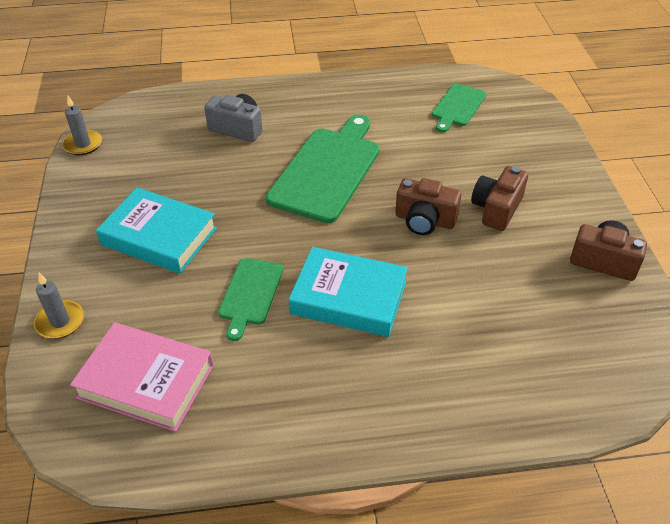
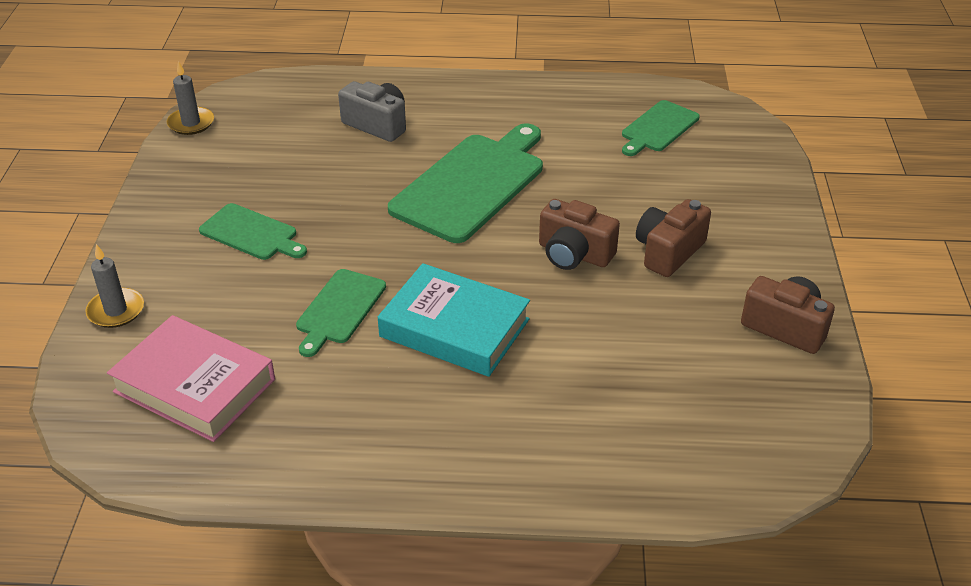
camera: 10 degrees right, 5 degrees down
(159, 236) = (251, 234): turquoise book -> green cutting board

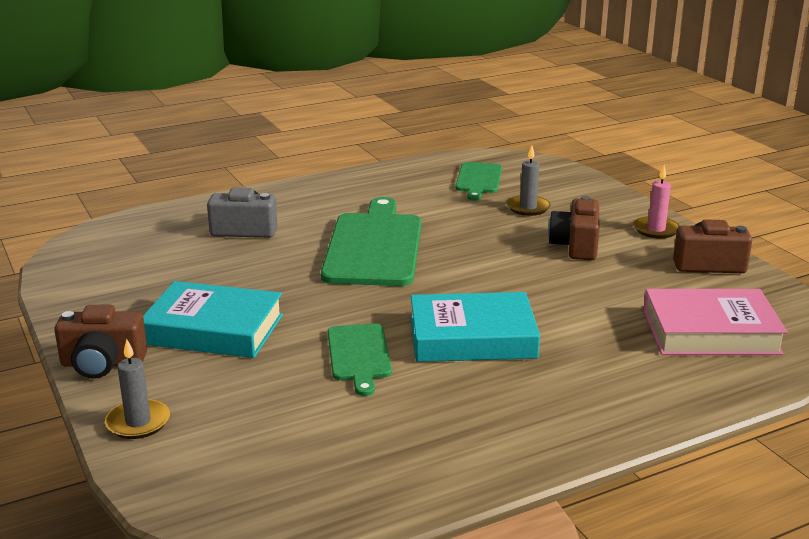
camera: 30 degrees left, 15 degrees down
(191, 123) = (58, 271): grey candle -> grey candle (528, 208)
(194, 386) = (287, 450): pink book -> pink book (710, 332)
(251, 234) = (213, 329): green cutting board -> turquoise book
(574, 254) = (508, 266): brown camera -> brown camera (102, 364)
(779, 260) = (656, 230): none -> pink candle

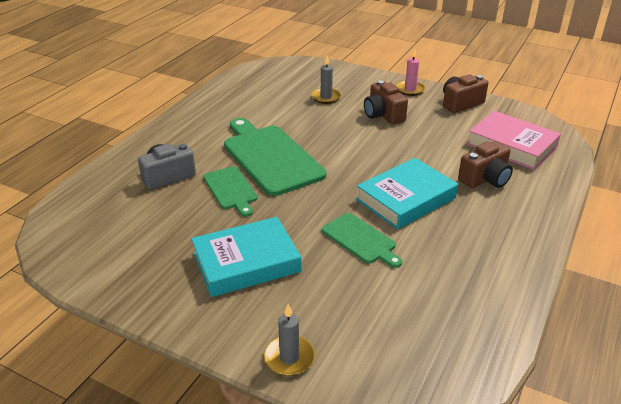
camera: 35 degrees left, 10 degrees up
(102, 364) = (203, 325): brown camera -> brown camera (485, 179)
(478, 180) = (273, 86): green cutting board -> green cutting board (231, 189)
(710, 332) = (511, 145): pink book -> pink book turned 75 degrees clockwise

